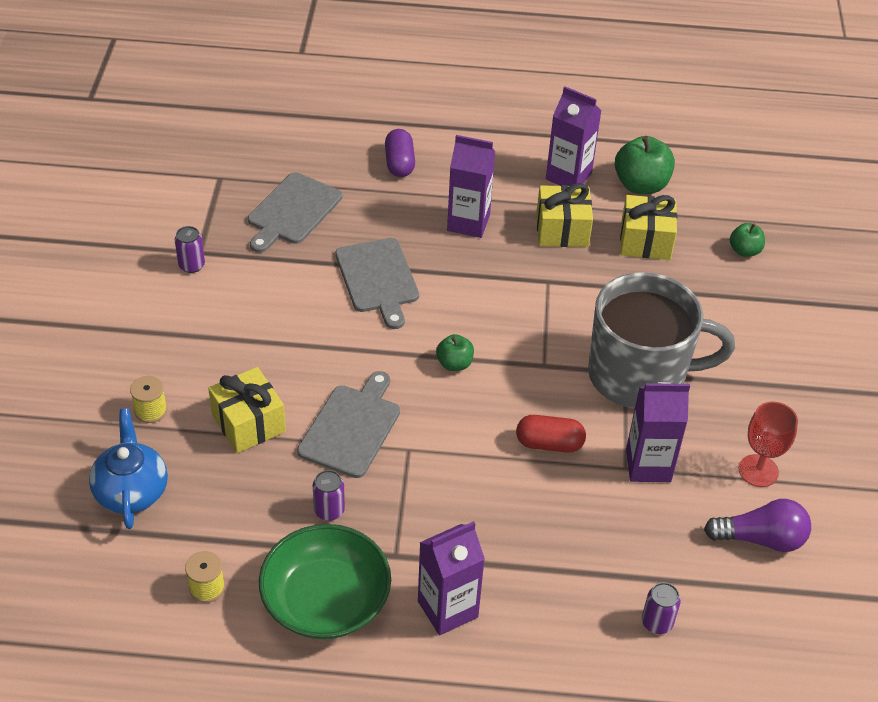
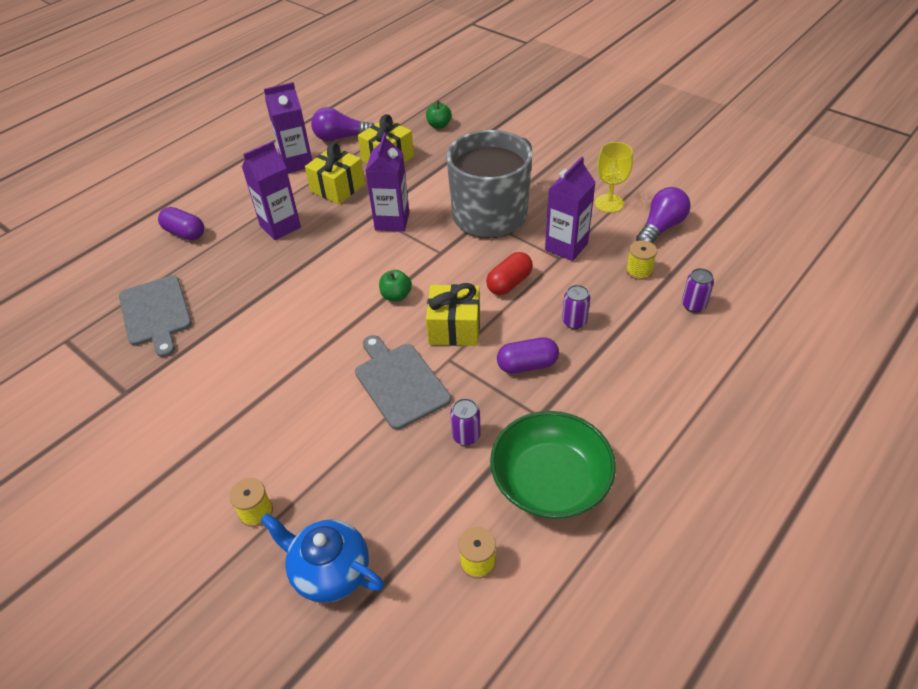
camera: 50 degrees left, 0 degrees up
(191, 265) = (134, 404): purple can -> purple can (574, 321)
(249, 423) = (335, 446): yellow gift -> yellow gift (454, 328)
(378, 279) = (277, 297): grey cutting board -> none
(447, 609) = (610, 409): purple carton -> purple carton (392, 221)
(450, 514) = (527, 365): none -> purple capsule
(641, 185) = (341, 138): green apple -> purple light bulb
(668, 548) = (639, 271): none -> yellow spool
(758, 471) = (609, 203): red goblet -> yellow goblet

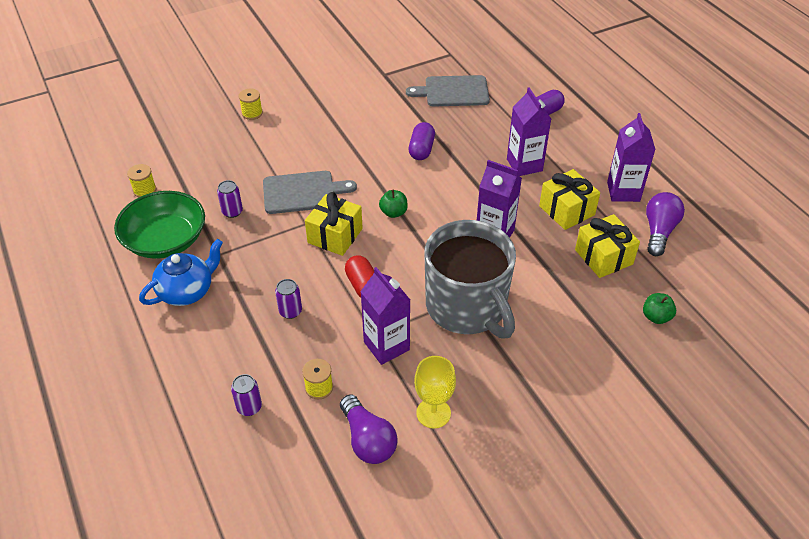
camera: 110 degrees right, 0 degrees up
(329, 571) = (191, 133): blue teapot -> blue teapot (187, 291)
(527, 365) = (268, 264): purple capsule -> purple capsule (421, 149)

